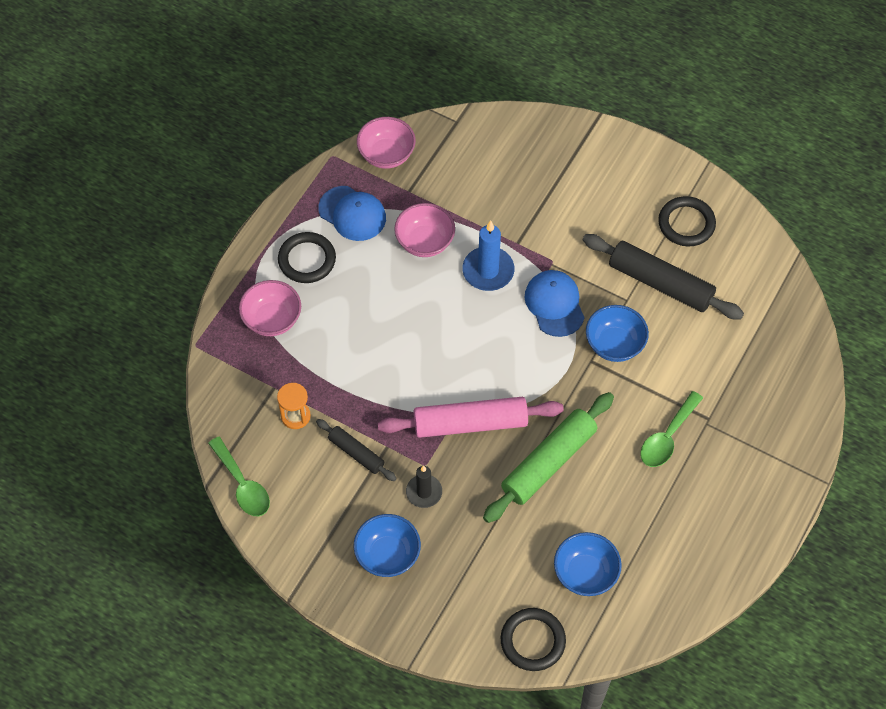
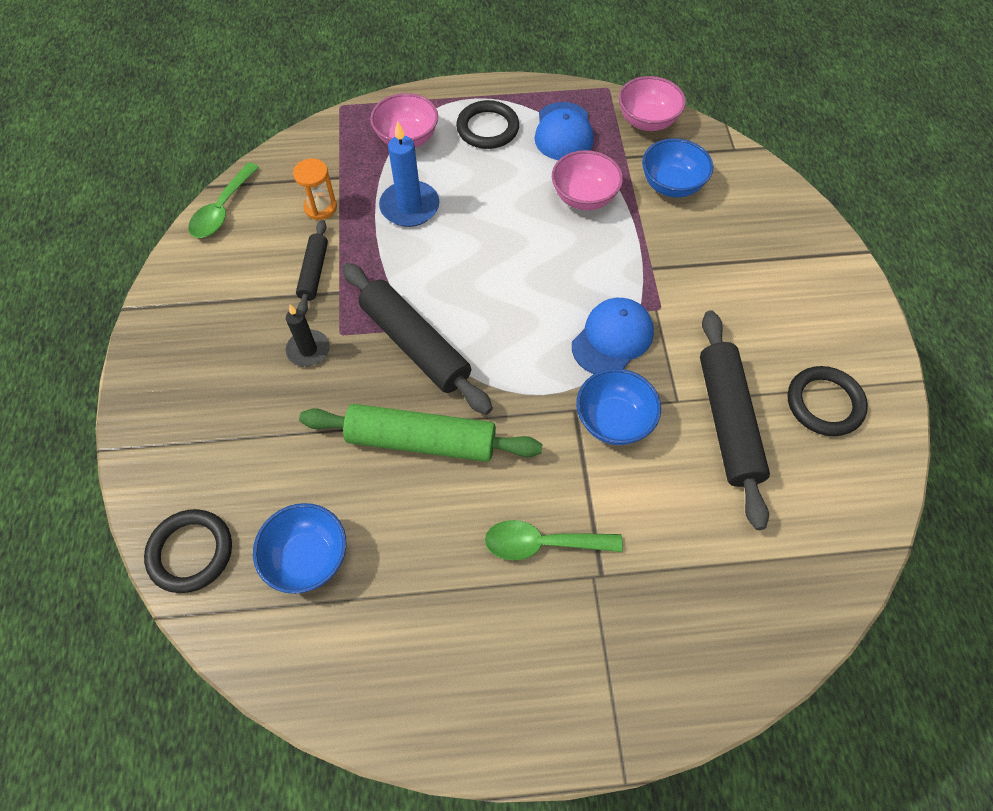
camera: 55 degrees right, 0 degrees up
(387, 555) = (217, 360): blue bowl -> blue bowl (671, 185)
(470, 423) = (415, 345): pink rolling pin -> black rolling pin
(488, 271) = (599, 262): blue candle -> blue candle (409, 207)

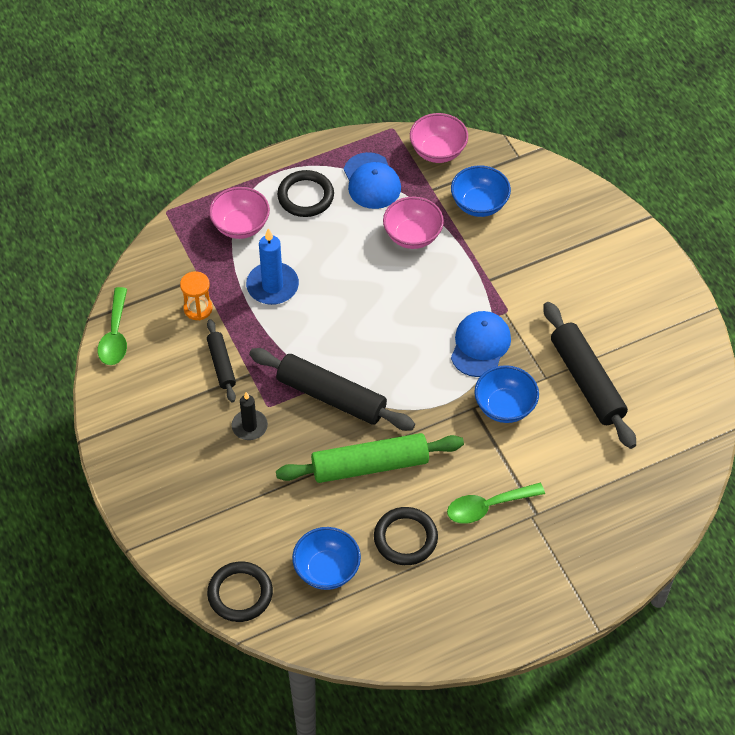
camera: 20 degrees left, 5 degrees down
(824, 403) = (651, 346): black ring -> black ring (405, 538)

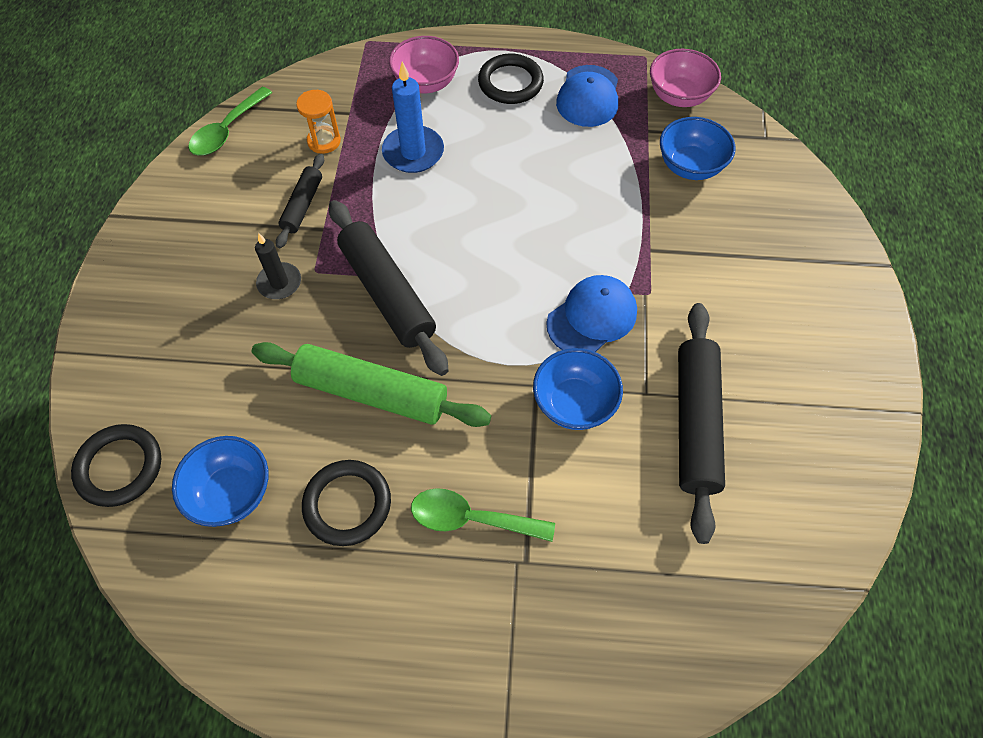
camera: 30 degrees right, 5 degrees up
(412, 236) = (595, 167): pink bowl -> none

